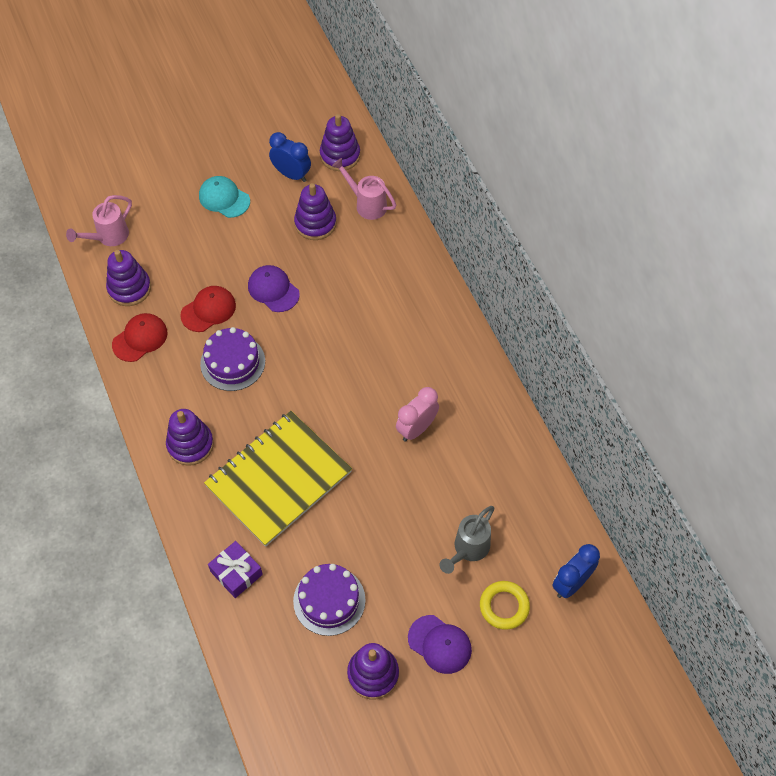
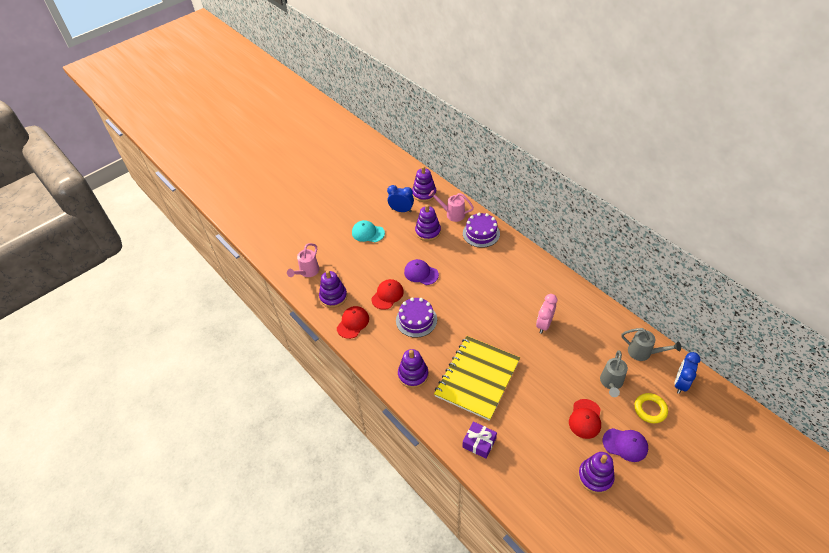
camera: 15 degrees left, 10 degrees down
(329, 600) = (545, 440): purple cake -> purple cake (481, 233)
(402, 589) = (585, 419): none -> red cap
(542, 520) = (643, 353): none -> grey watering can

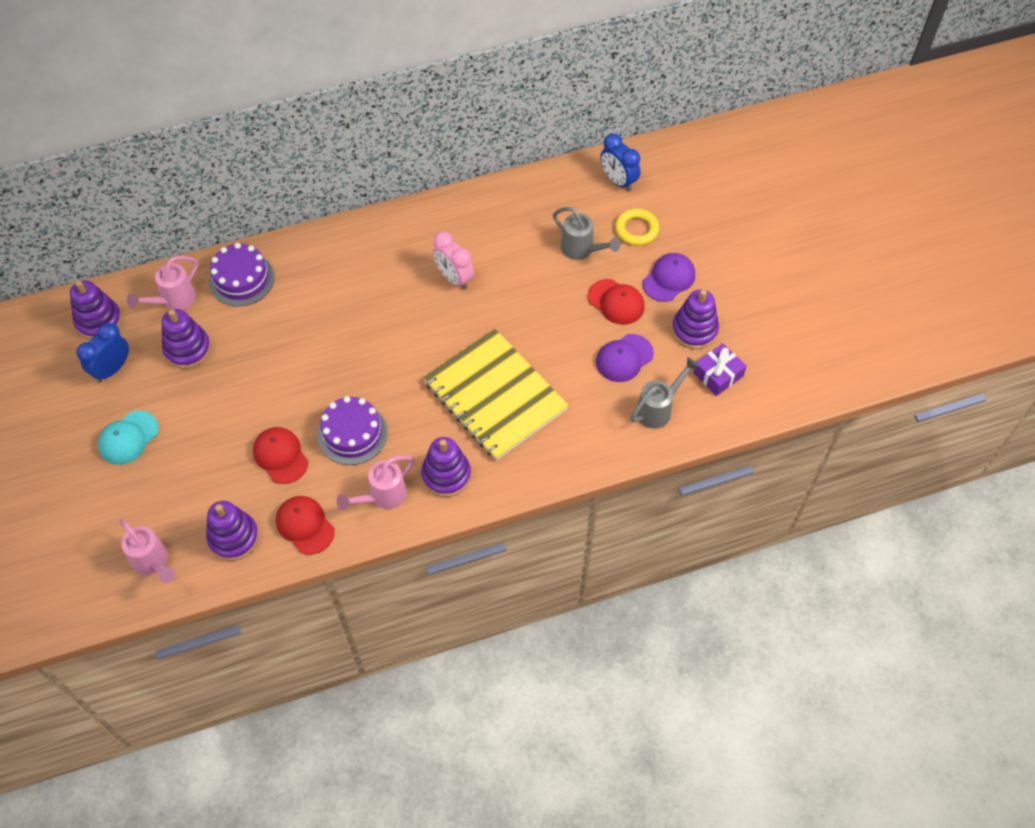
camera: 70 degrees left, 10 degrees up
(385, 350) = (382, 496): none -> pink watering can
(421, 273) = (267, 392): purple cap -> purple cap (624, 358)
(479, 443) = (592, 435): purple gift -> purple gift (718, 374)
(643, 353) = (557, 193): grey watering can -> grey watering can (658, 408)

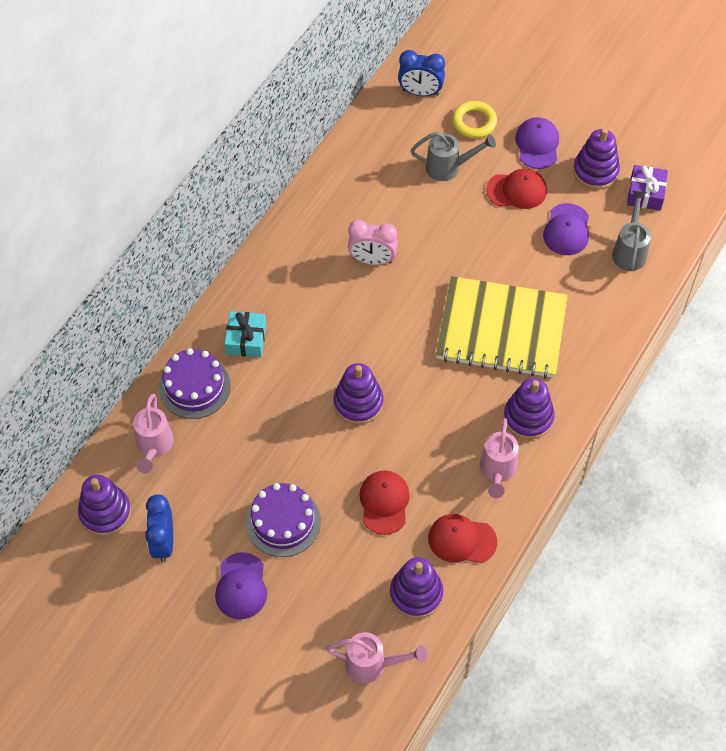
camera: 40 degrees left, 0 degrees up
(128, 438) = (241, 586): turquoise cap -> purple cap
(187, 349) = (211, 477): purple stacking toy -> purple stacking toy (358, 403)
(280, 456) = (384, 502): red cap -> red cap turned 75 degrees clockwise
(309, 271) = (246, 339): none -> turquoise gift
(352, 433) = (422, 441): purple cake -> purple cake (283, 522)

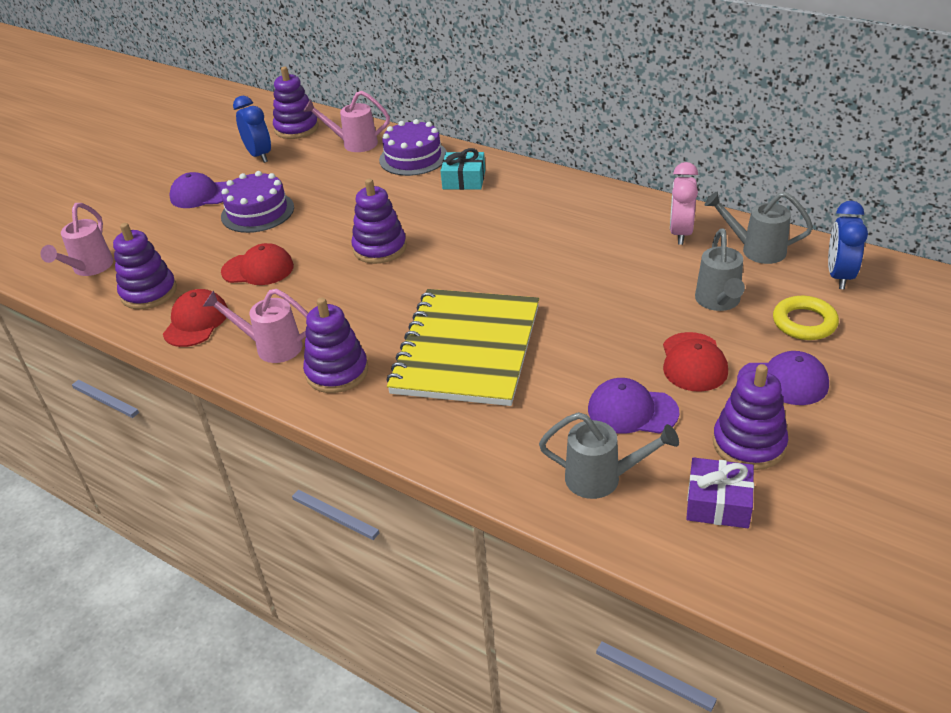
camera: 95 degrees right, 20 degrees down
(163, 542) = (259, 155): blue clock -> blue clock turned 60 degrees clockwise
(372, 260) = (566, 250): pink clock -> pink clock (680, 233)
(383, 135) = (755, 250): none -> grey watering can

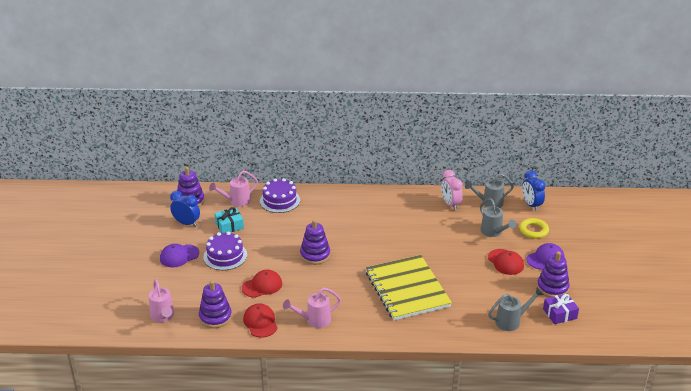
camera: 35 degrees left, 5 degrees down
(337, 372) = (359, 320): purple stacking toy -> none
(464, 180) = (320, 206): turquoise gift -> turquoise gift (229, 225)
(632, 411) = (499, 290): purple cap -> none

